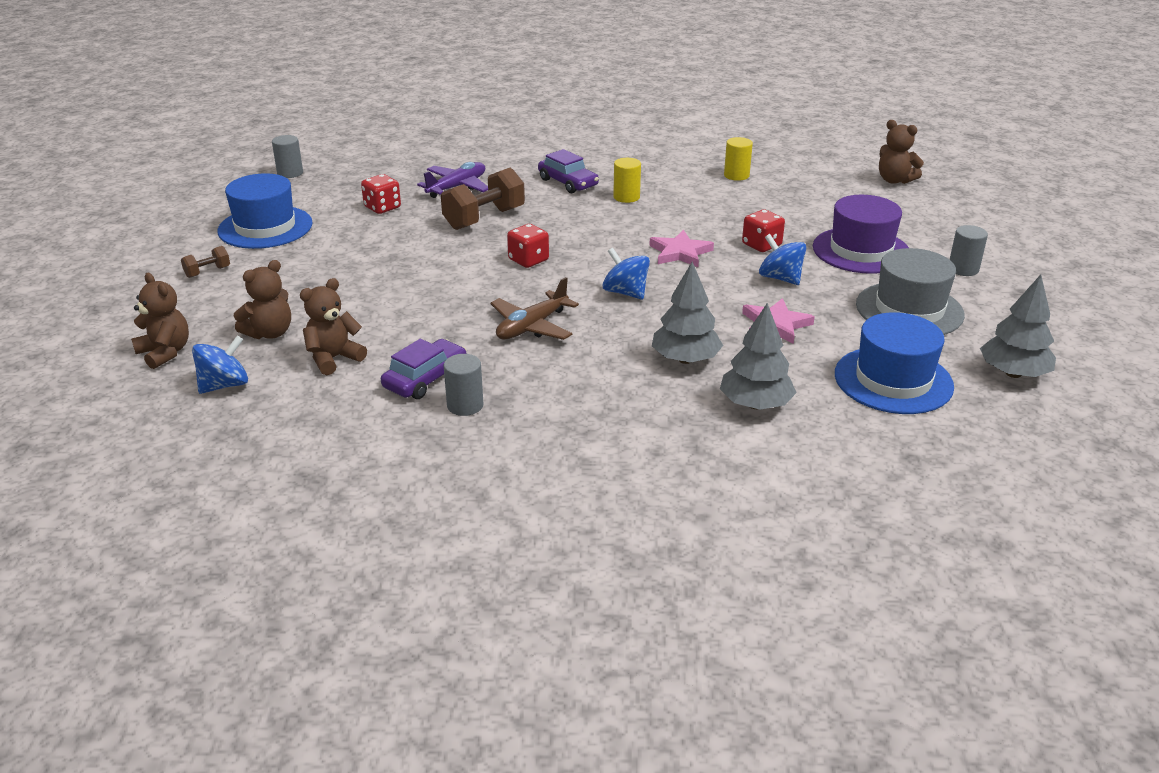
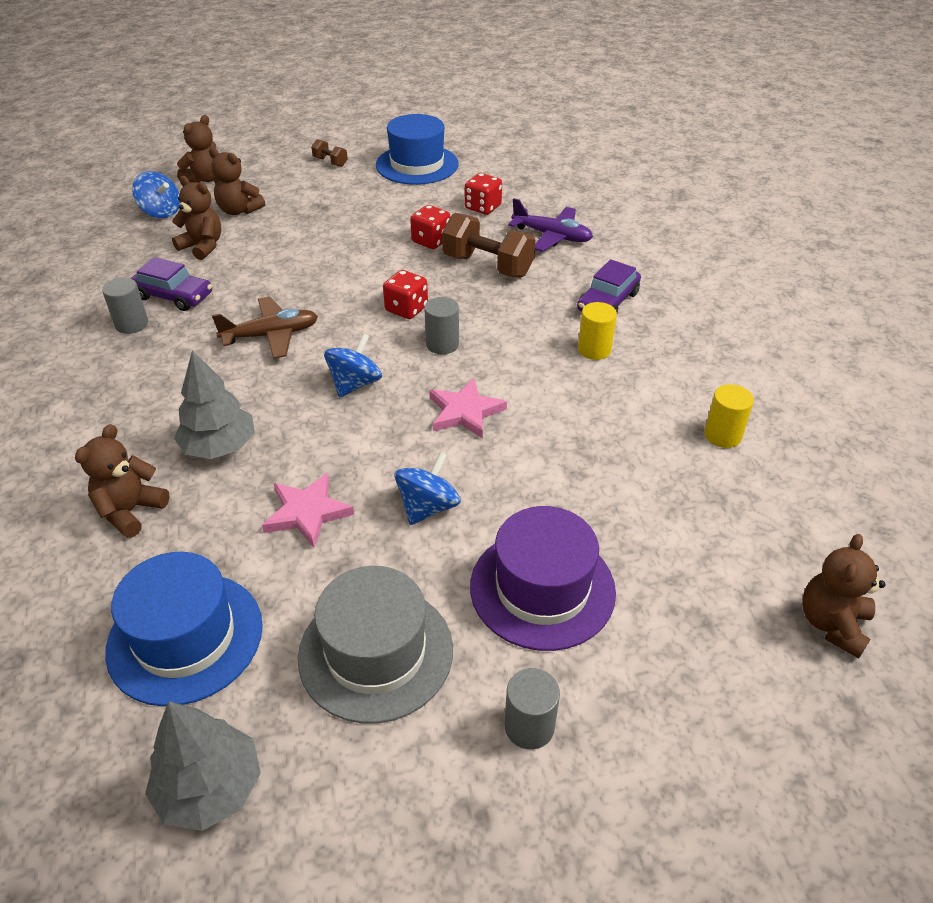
camera: 75 degrees right, 10 degrees up
(290, 173) = (529, 149): grey cylinder -> grey cylinder (442, 344)
(532, 326) = (271, 335): brown plane -> brown plane turned 135 degrees clockwise
(755, 404) = (130, 511): grey tree -> brown teddy bear
(761, 245) = (515, 481): red dice -> red dice (431, 241)

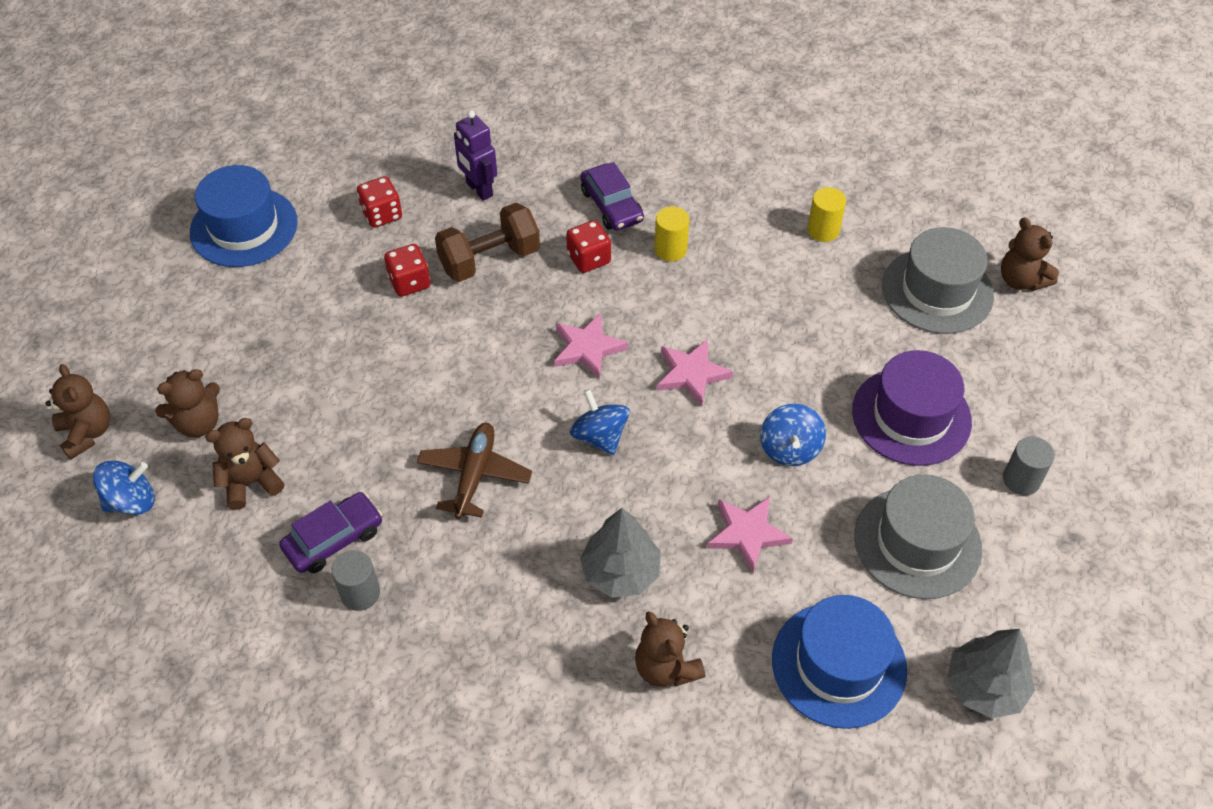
camera: 60 degrees left, 10 degrees up
(330, 162) = (163, 299): brown dumbbell -> none
(406, 309) = (512, 351): red dice -> red dice (589, 259)
(428, 507) = (790, 449): blue spinning top -> blue spinning top turned 150 degrees counterclockwise
(442, 344) = (587, 348): grey cylinder -> pink star
(552, 236) = (479, 189): purple plane -> purple robot
(736, 551) = (937, 291): none -> grey hat

